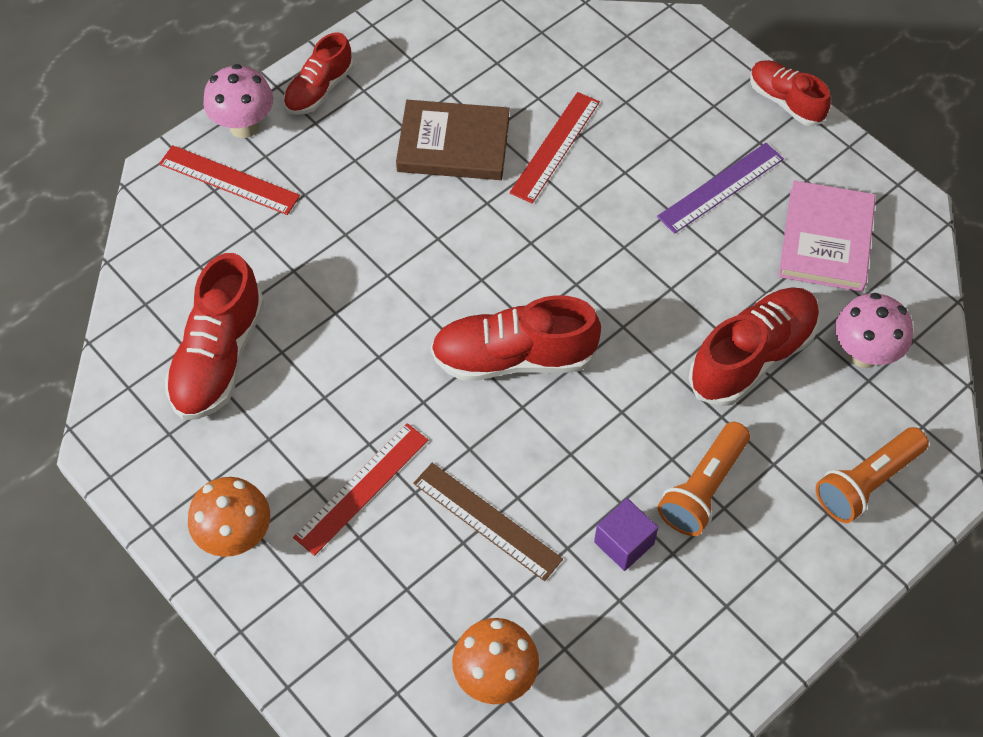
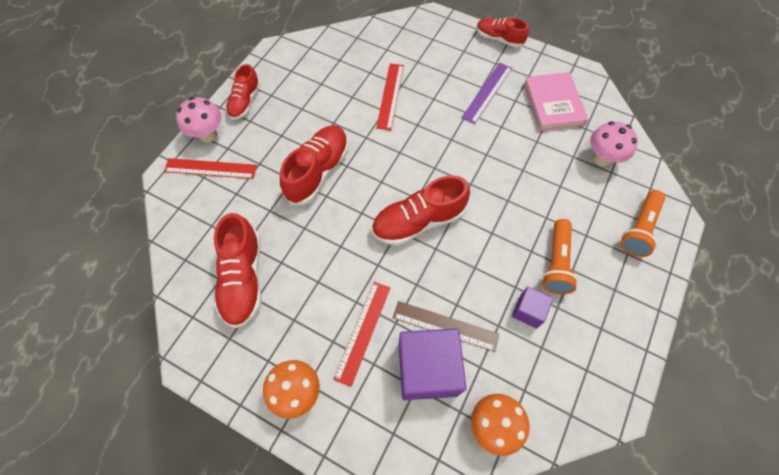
camera: 20 degrees left, 5 degrees up
(434, 571) = (427, 369): none -> purple cube
(453, 144) = (334, 110): brown book -> none
(752, 357) = (546, 179): red shoe -> red shoe (318, 171)

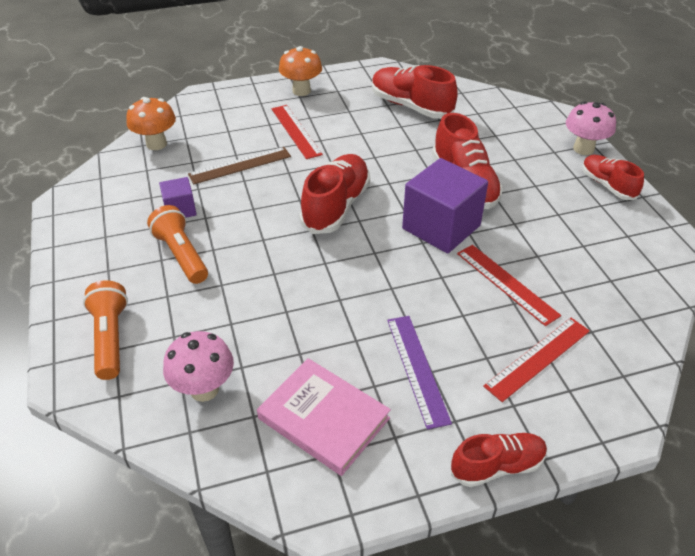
camera: 135 degrees right, 20 degrees down
(210, 168) = (539, 134): red ruler -> red ruler (538, 358)
(427, 369) = (229, 141): purple cube -> purple cube (441, 227)

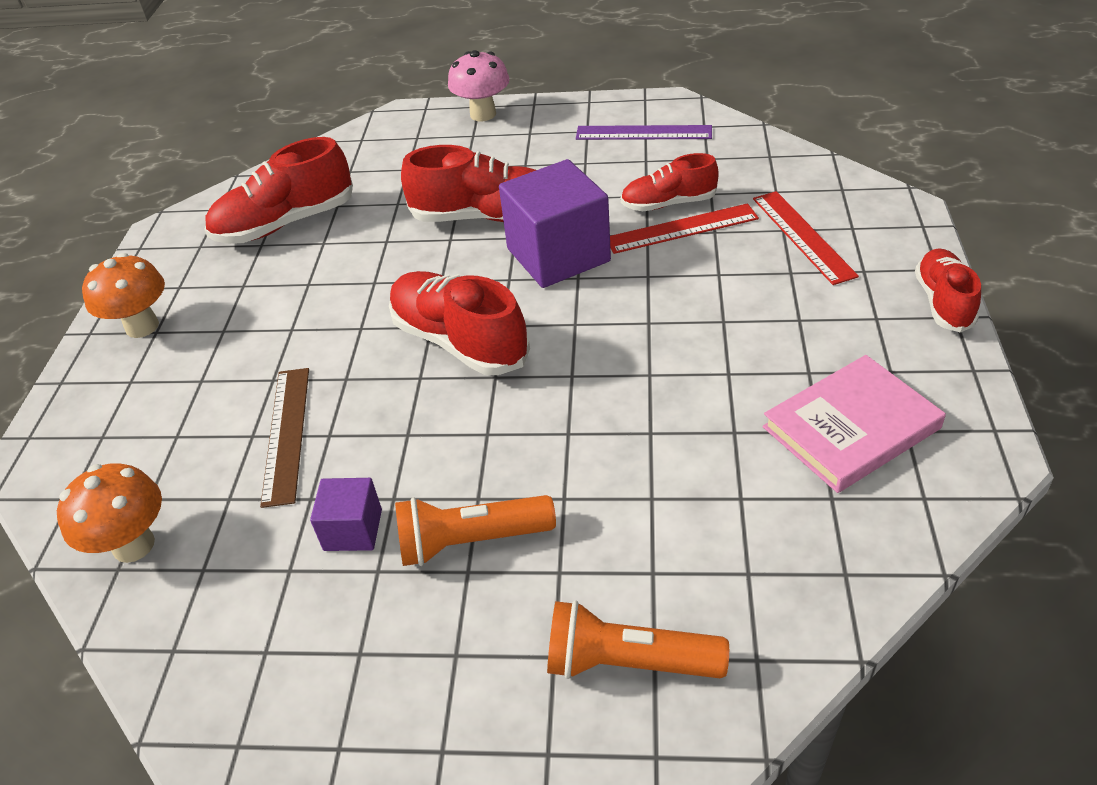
camera: 65 degrees left, 0 degrees up
(204, 389) = (771, 546): pink mushroom -> none
(296, 131) = (247, 352): red ruler -> none
(417, 369) = (793, 330): purple ruler -> purple ruler (643, 133)
(607, 185) = (558, 117): red shoe -> red shoe (668, 203)

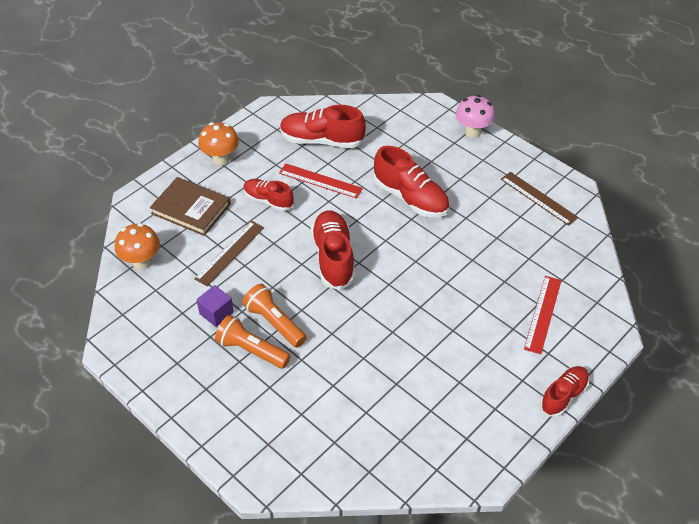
camera: 35 degrees right, 5 degrees up
(154, 417) = (191, 209): none -> brown book
(558, 255) = (419, 242): purple cube -> none
(627, 662) = (257, 438): orange flashlight -> orange flashlight (274, 322)
(643, 133) = (538, 198): purple ruler -> brown ruler
(668, 203) = (501, 250): red shoe -> red shoe (268, 200)
(682, 229) = (491, 268): red ruler -> red ruler (320, 181)
(851, 427) = (445, 419): pink book -> none

